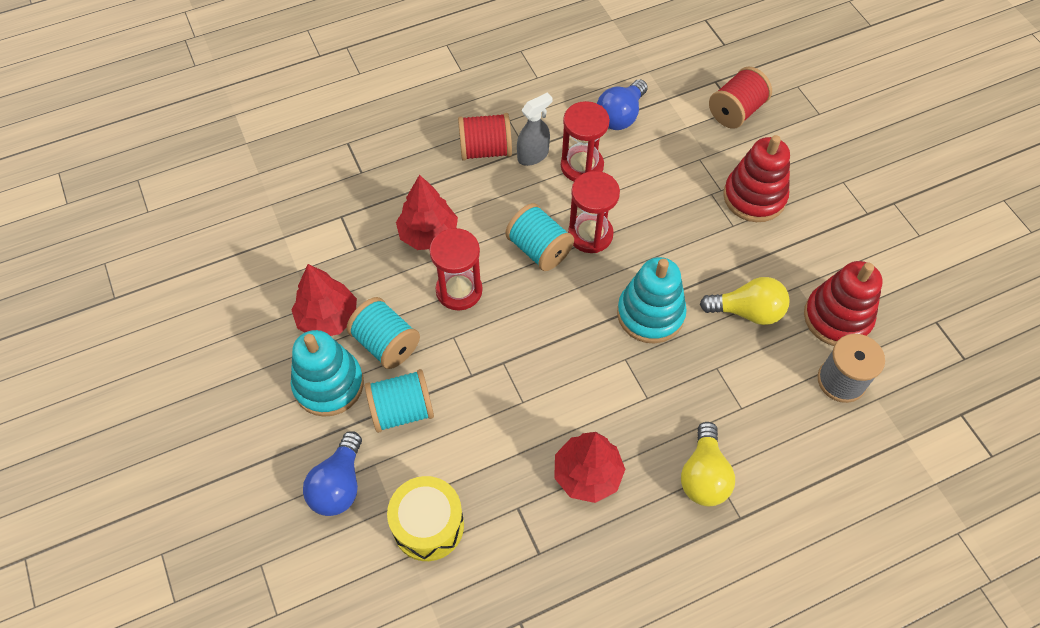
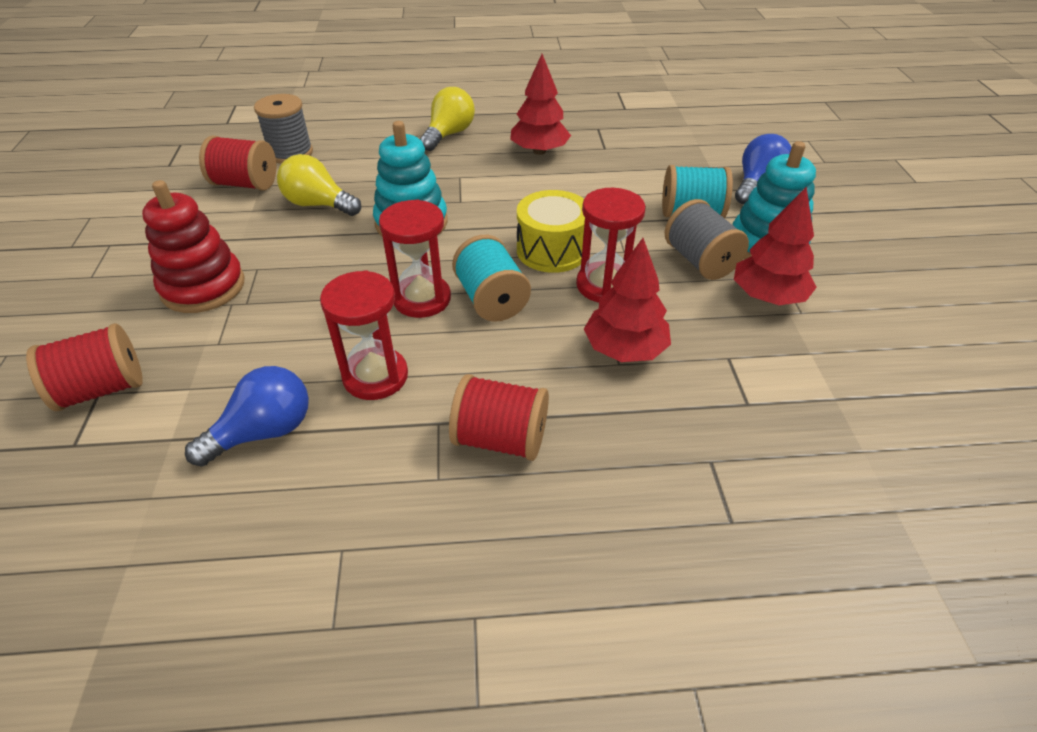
camera: 160 degrees left, 15 degrees down
(386, 343) = (700, 261): turquoise spool -> grey spool
(428, 525) = (681, 153): yellow drum -> yellow drum (552, 250)
(533, 155) = (433, 410): grey spray bottle -> none
(837, 318) = (245, 184): red stacking toy -> red spool

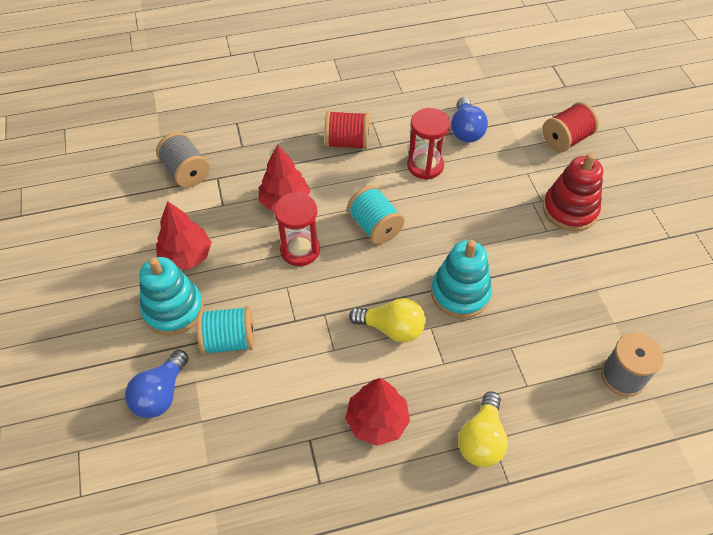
camera: 170 degrees right, 10 degrees up
(245, 184) = (627, 321): red spool -> none
(264, 432) = (466, 130): blue light bulb -> blue light bulb turned 45 degrees counterclockwise
(318, 204) = (547, 304): yellow light bulb -> yellow light bulb (392, 328)
(422, 299) = (421, 221): red hourglass -> none
(552, 250) = (342, 279): yellow drum -> none
(700, 261) = (229, 284): grey spool -> grey spool (186, 172)

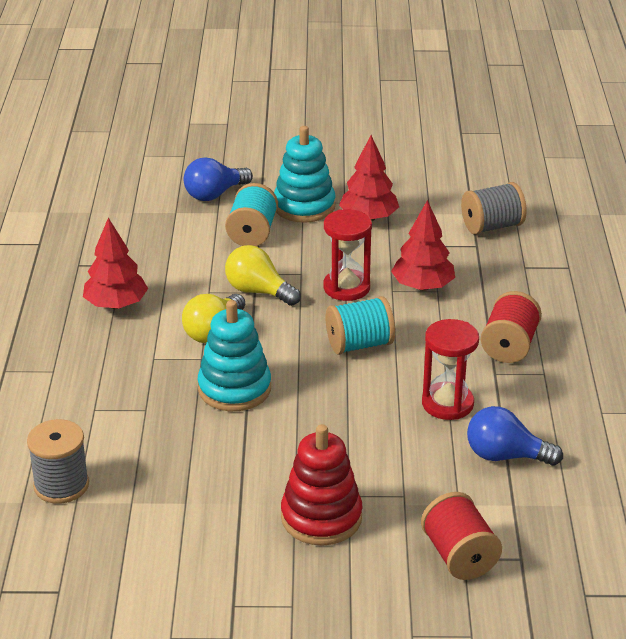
camera: 105 degrees right, 20 degrees down
(161, 394) = (214, 194): blue light bulb -> blue light bulb turned 75 degrees counterclockwise
(481, 439) = (57, 364): yellow light bulb -> yellow light bulb (258, 291)

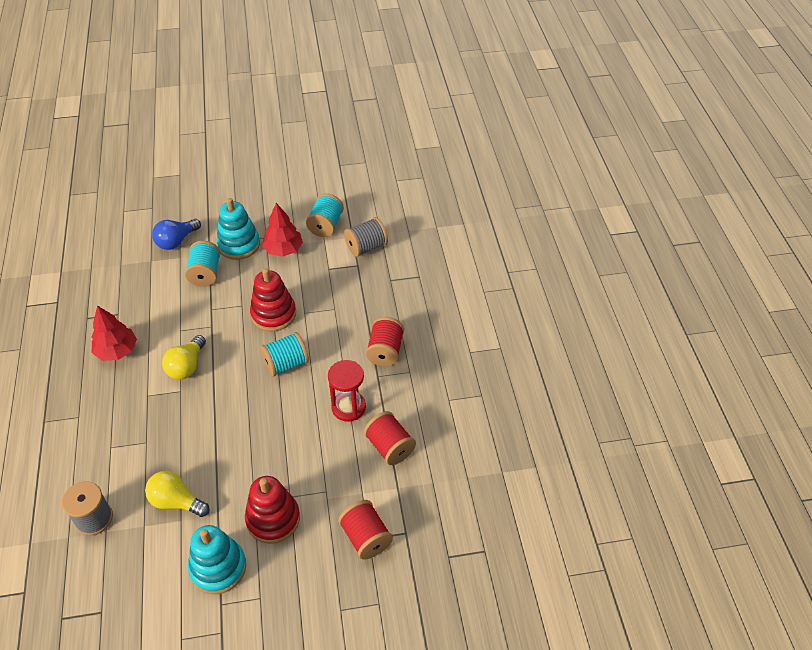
camera: 10 degrees left, 15 degrees up
(234, 389) = (205, 415): turquoise stacking toy -> turquoise stacking toy (218, 567)
(258, 291) = (214, 325): yellow light bulb -> yellow light bulb (176, 501)
(346, 288) = (273, 314): red hourglass -> red stacking toy
(423, 286) = (324, 306): red tree -> none
(434, 197) = (325, 225): none -> turquoise spool
(505, 456) = (389, 447): blue light bulb -> red spool

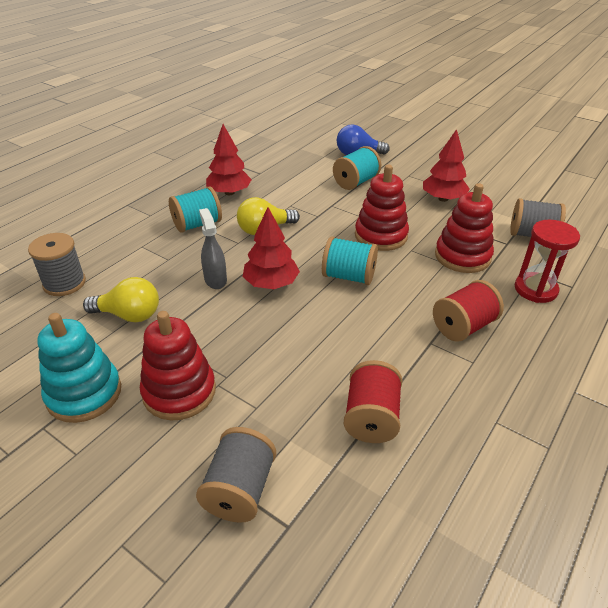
camera: 45 degrees right, 10 degrees down
(176, 501) = (129, 315): yellow light bulb -> yellow light bulb turned 120 degrees clockwise
(201, 432) = (215, 280): none -> grey spray bottle
(239, 244) = (406, 178): turquoise stacking toy -> none
(243, 406) = (271, 284): none -> red tree
(325, 225) = (504, 201): turquoise spool -> turquoise spool (197, 224)
(340, 296) = (462, 256): none -> red stacking toy
(348, 407) = (368, 349): red hourglass -> red hourglass (535, 289)
(365, 537) = (239, 490): red spool -> grey spool

